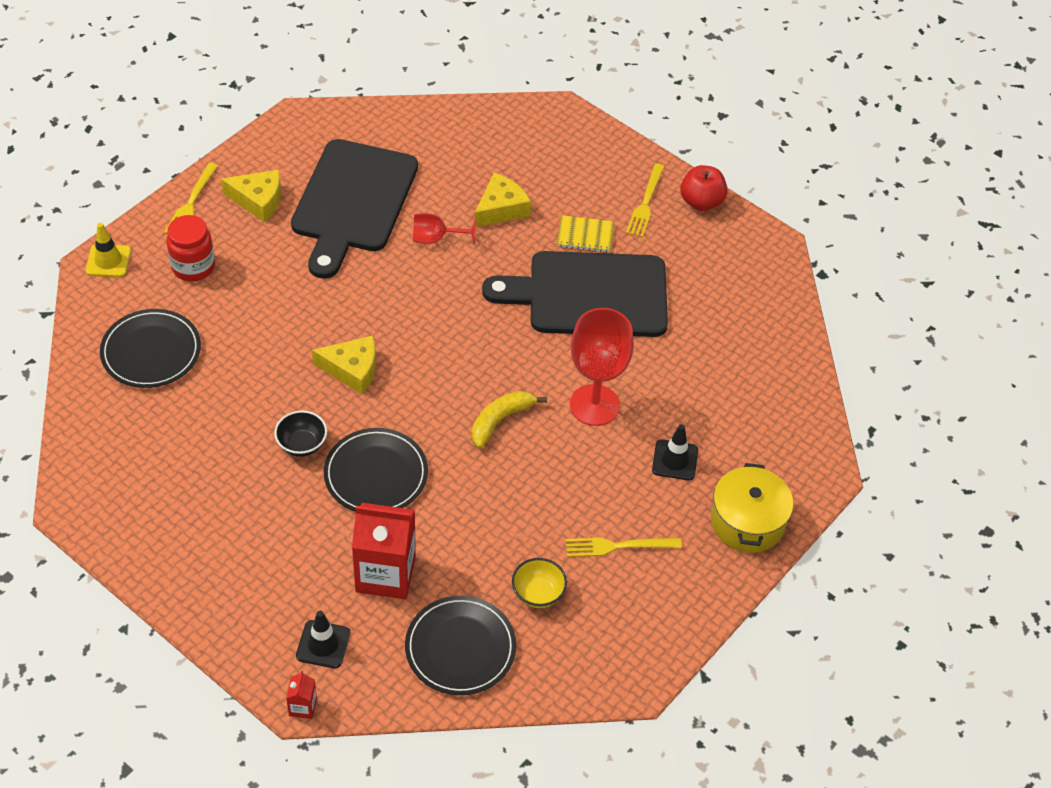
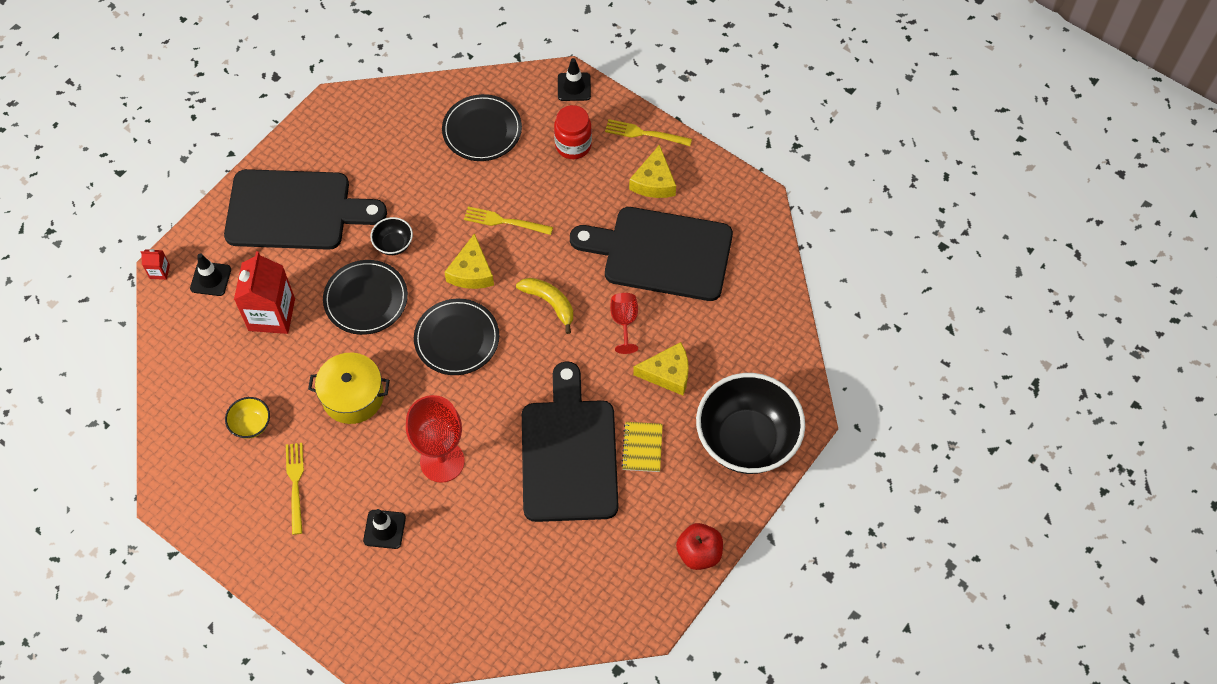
camera: 90 degrees right, 10 degrees up
(108, 261) = (574, 87): yellow traffic cone -> black traffic cone
(233, 549) = (295, 210): none -> black cutting board
(460, 648) = (204, 372): black plate -> black plate (457, 339)
(500, 420) = (423, 387): yellow banana -> yellow banana (550, 303)
(501, 208) = (668, 373): yellow cheese -> yellow cheese turned 45 degrees counterclockwise
(581, 156) = (747, 440): none -> black bowl
(645, 203) = (690, 500): yellow fork -> yellow fork (504, 221)
(747, 522) = (320, 590): yellow pot -> yellow pot (353, 396)

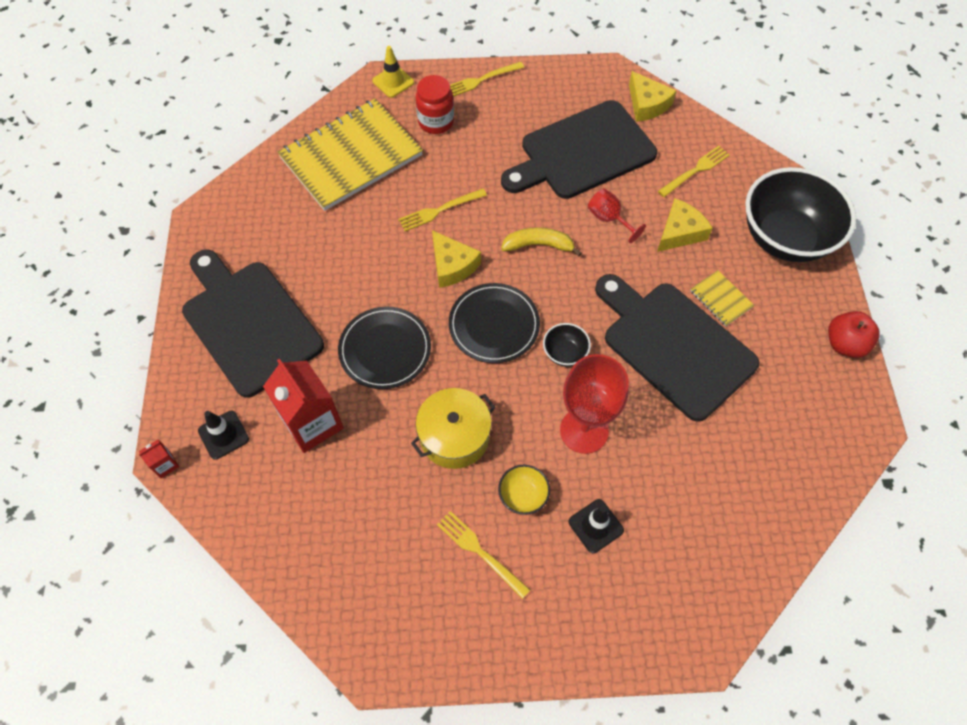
camera: 40 degrees left, 0 degrees up
(251, 425) = (387, 532): yellow bowl -> yellow bowl (523, 496)
(295, 210) = (249, 323): black cutting board -> black cutting board turned 90 degrees counterclockwise
(393, 244) = (365, 290): black bowl -> black bowl (565, 353)
(482, 130) = (351, 156): black plate -> yellow notebook
(574, 87) = (393, 81): black traffic cone -> yellow traffic cone
(654, 182) = (523, 108): yellow cheese -> yellow cheese (647, 104)
(736, 334) = (695, 170): none -> yellow fork

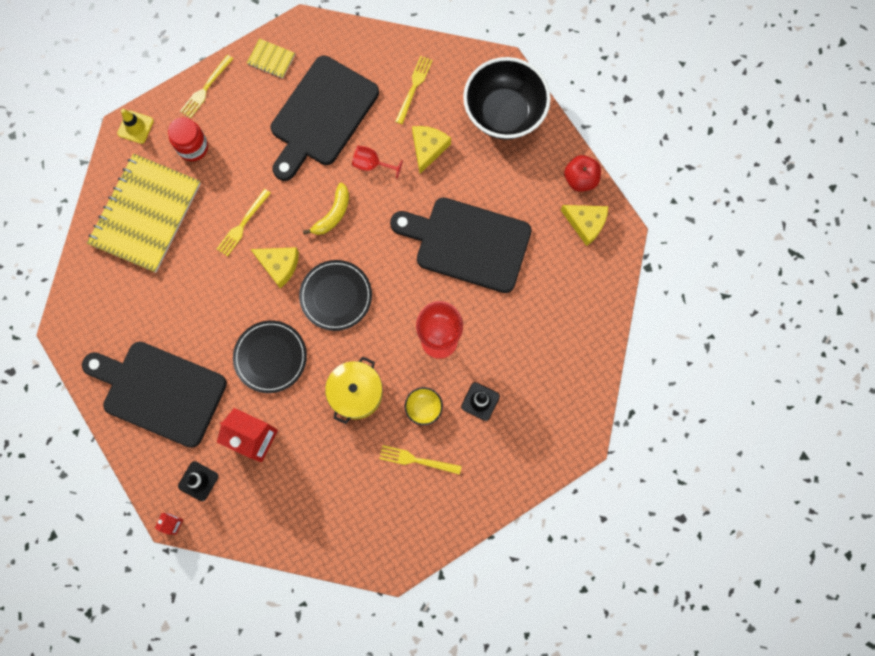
camera: 30 degrees left, 15 degrees up
(539, 245) = (332, 214): yellow banana -> yellow banana turned 150 degrees clockwise
(565, 353) = (396, 290): black bowl -> none
(647, 104) = (348, 44): yellow cheese -> yellow cheese (586, 223)
(721, 299) = (482, 189): yellow notebook -> yellow notebook (271, 59)

